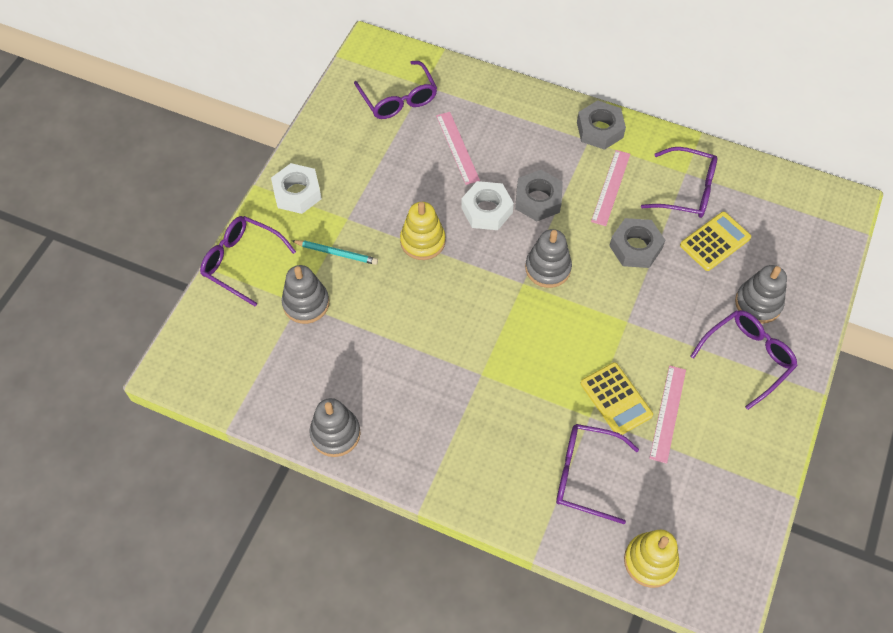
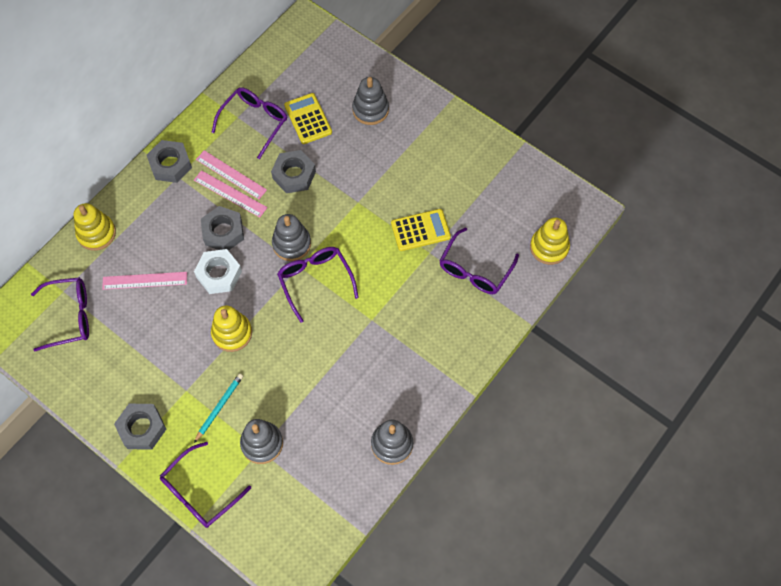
camera: 75 degrees left, 5 degrees up
(297, 193) = (142, 428): white nut -> grey nut
(496, 92) = (96, 233): none -> yellow stacking toy
(667, 413) = (441, 199): pink ruler -> pink ruler (230, 194)
(747, 358) = (412, 133): purple glasses -> purple glasses (315, 281)

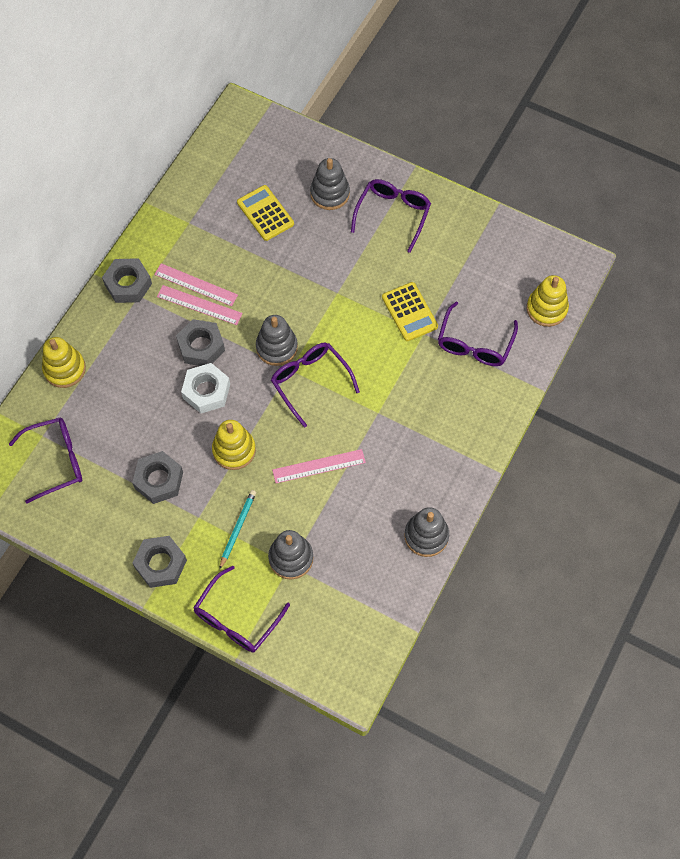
camera: 10 degrees left, 0 degrees up
(145, 280) = (128, 410): pink ruler -> pink ruler (319, 466)
(254, 122) = (208, 225): purple glasses -> purple glasses (393, 215)
(294, 175) = (263, 275): grey nut -> grey nut (159, 480)
(420, 230) = (409, 312): yellow calculator -> yellow calculator turned 90 degrees clockwise

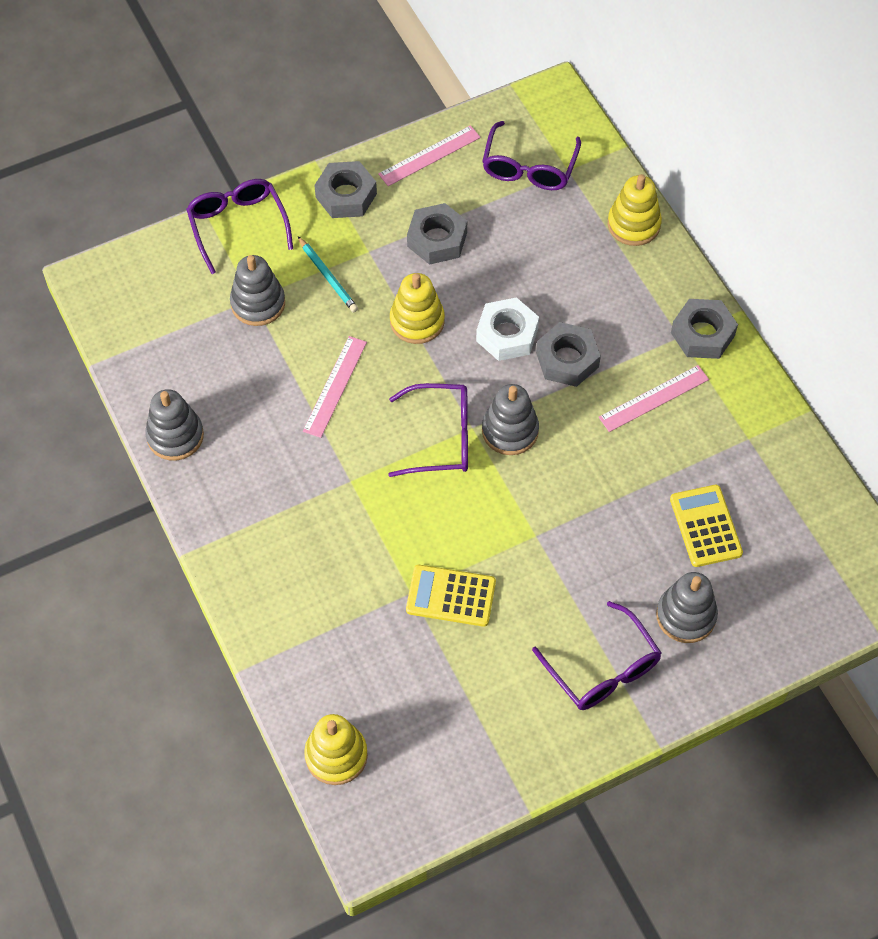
camera: 125 degrees right, 5 degrees down
(199, 305) = (623, 387): pink ruler -> pink ruler (429, 155)
(265, 213) = (705, 526): yellow calculator -> yellow calculator turned 105 degrees counterclockwise
(474, 343) = (354, 639): purple glasses -> none

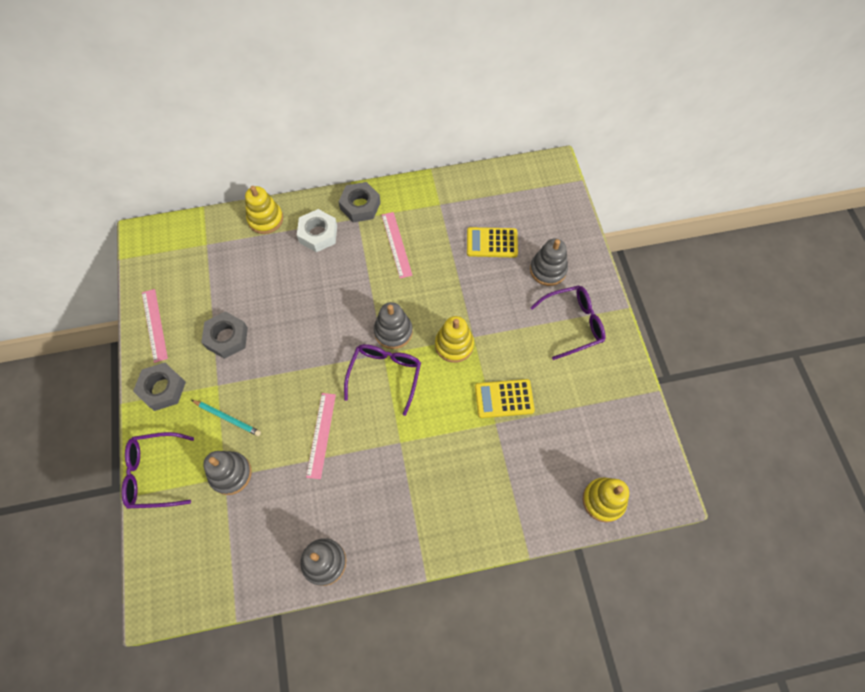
camera: 75 degrees left, 5 degrees up
(328, 276) = (227, 418): turquoise pencil -> turquoise pencil turned 45 degrees clockwise
(335, 386) = (321, 435): pink ruler -> pink ruler turned 60 degrees clockwise
(417, 321) = (288, 367): yellow stacking toy -> yellow stacking toy (454, 345)
(451, 596) = (504, 399): yellow calculator -> yellow calculator turned 60 degrees clockwise
(507, 334) = (320, 314): white nut -> white nut (318, 234)
(529, 167) = (193, 266): purple glasses -> none
(567, 360) = (352, 284): grey nut -> none

